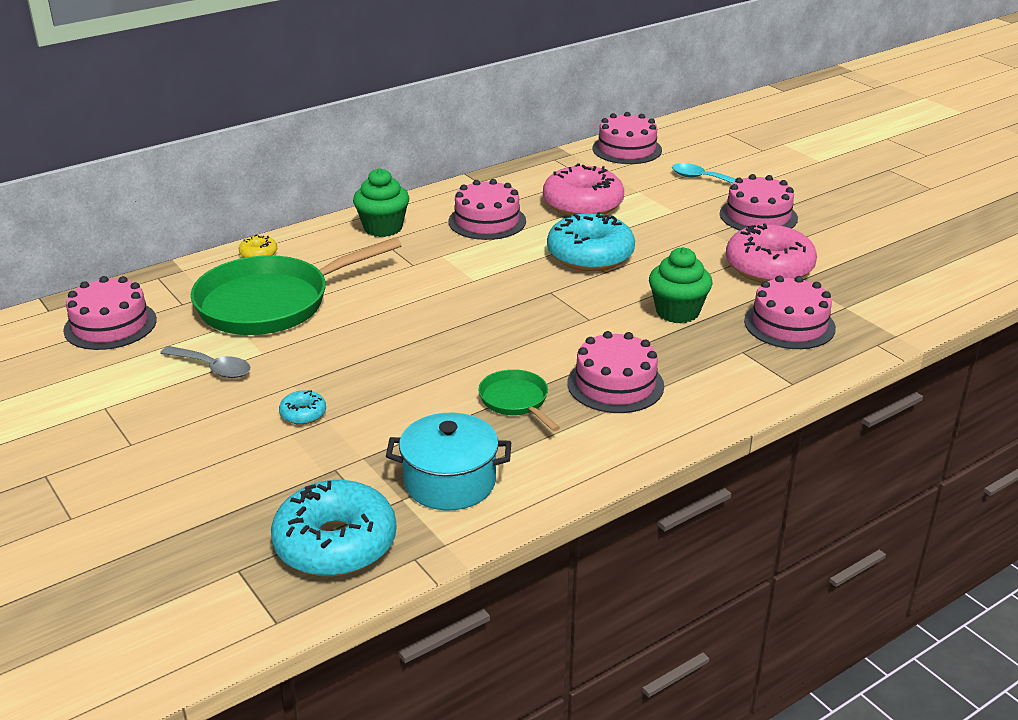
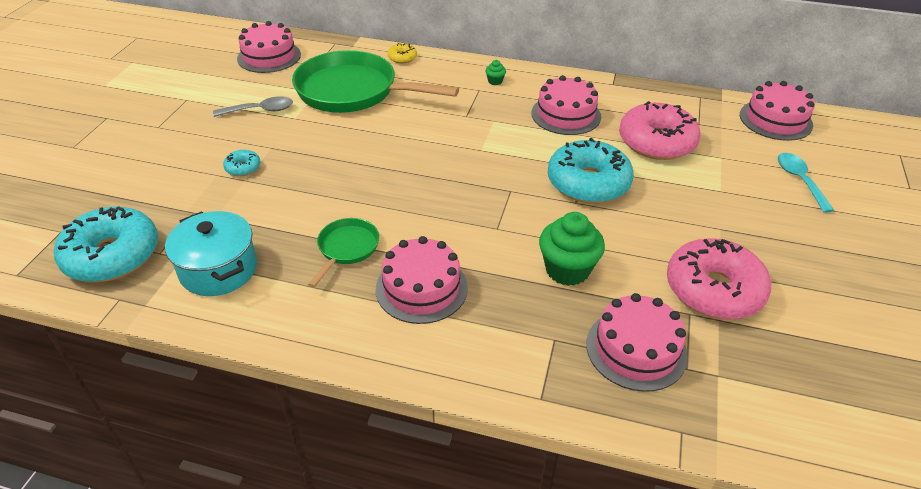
camera: 50 degrees right, 10 degrees up
(212, 368) = (260, 110): grey spoon -> grey spoon turned 90 degrees counterclockwise
(383, 228) = (495, 81): green cupcake -> green cupcake, size x0.44
(758, 216) = (790, 241): pink cake -> none

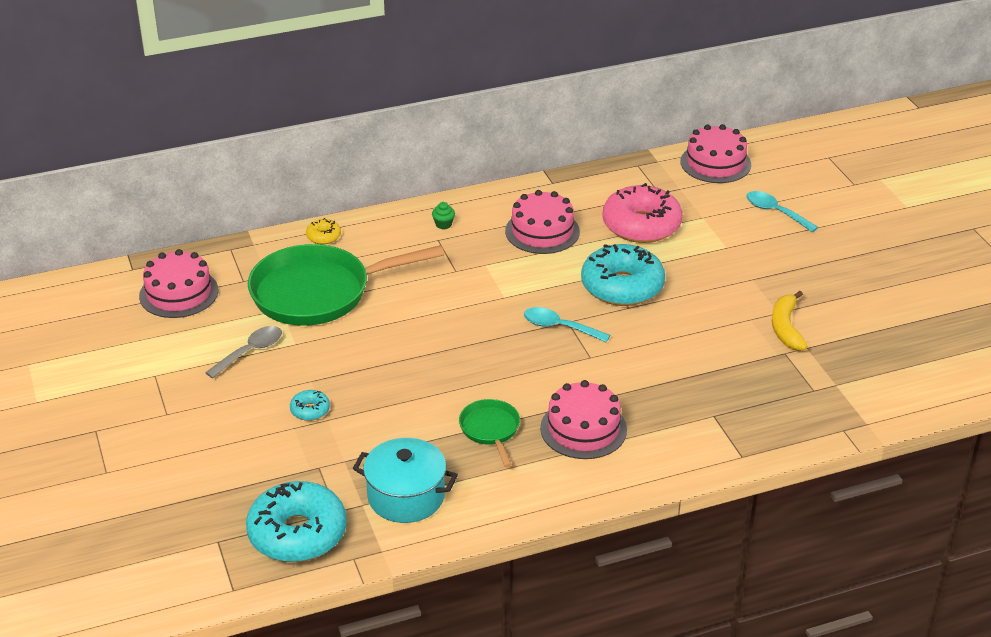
camera: 35 degrees left, 5 degrees down
(498, 192) = (559, 327): none -> turquoise spoon
(567, 270) = (674, 363): green cupcake -> none
(636, 349) = (772, 394): pink cake -> none
(713, 290) = (786, 328): pink donut -> yellow banana

